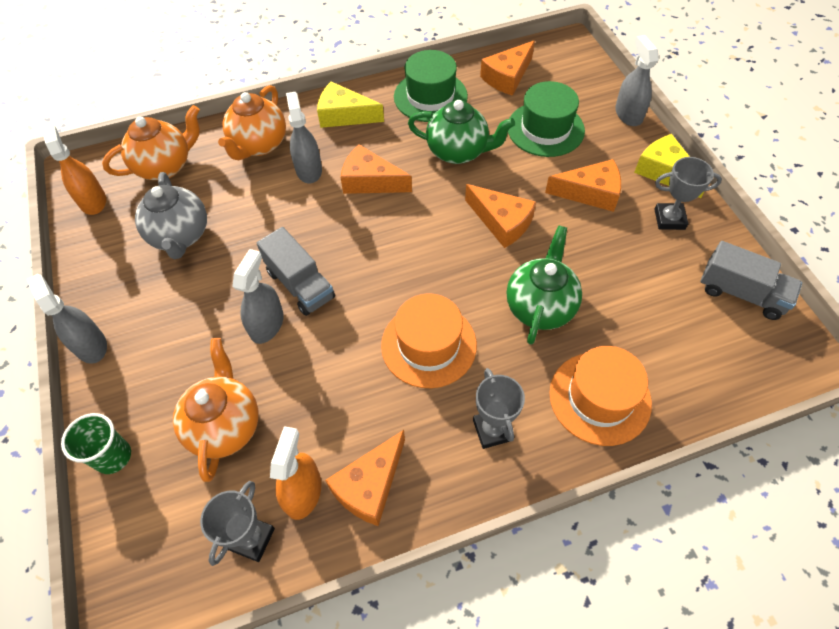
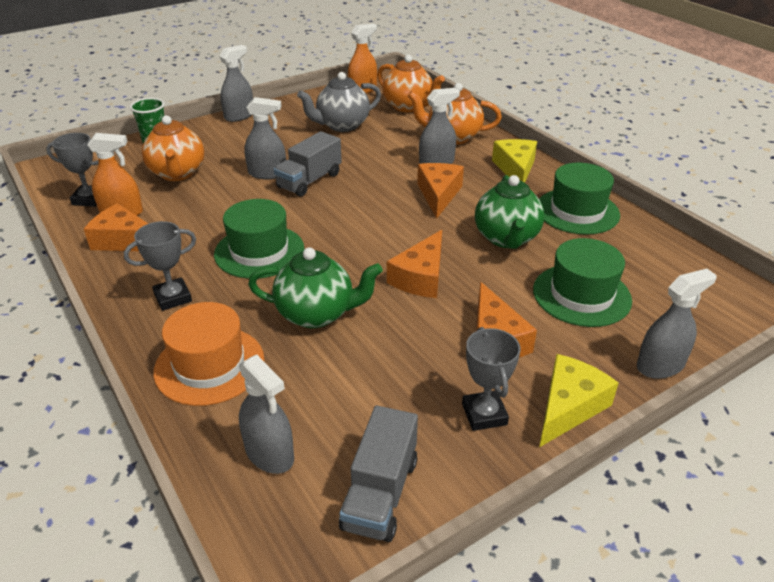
camera: 75 degrees right, 20 degrees down
(225, 426) = (177, 173): orange teapot -> orange teapot turned 90 degrees clockwise
(428, 345) = (259, 251): orange hat -> green hat
(507, 77) = (650, 258): orange cheese -> none
(704, 358) = (269, 453): none -> grey spray bottle

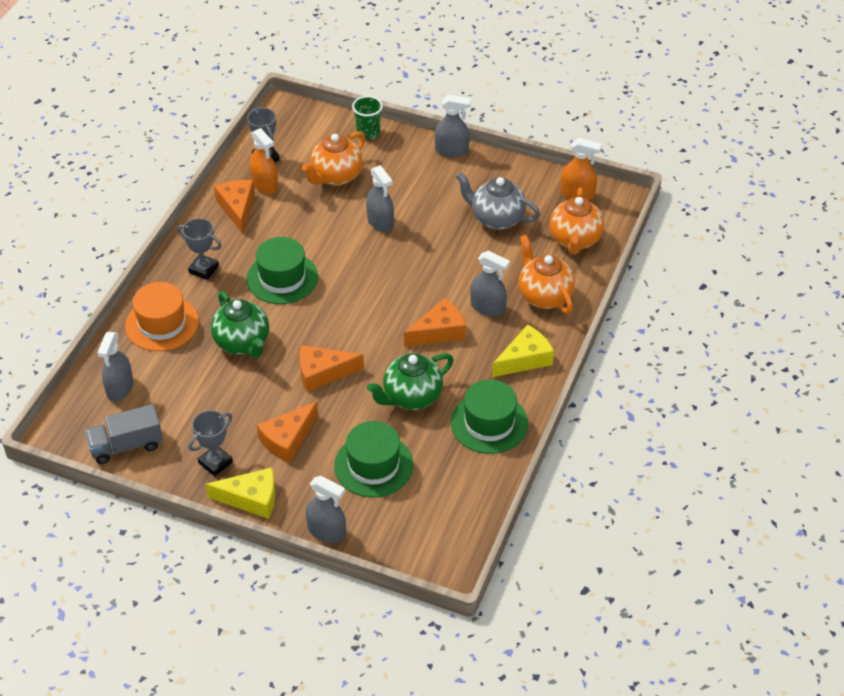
camera: 55 degrees right, 10 degrees up
(309, 180) = (392, 250): grey truck -> none

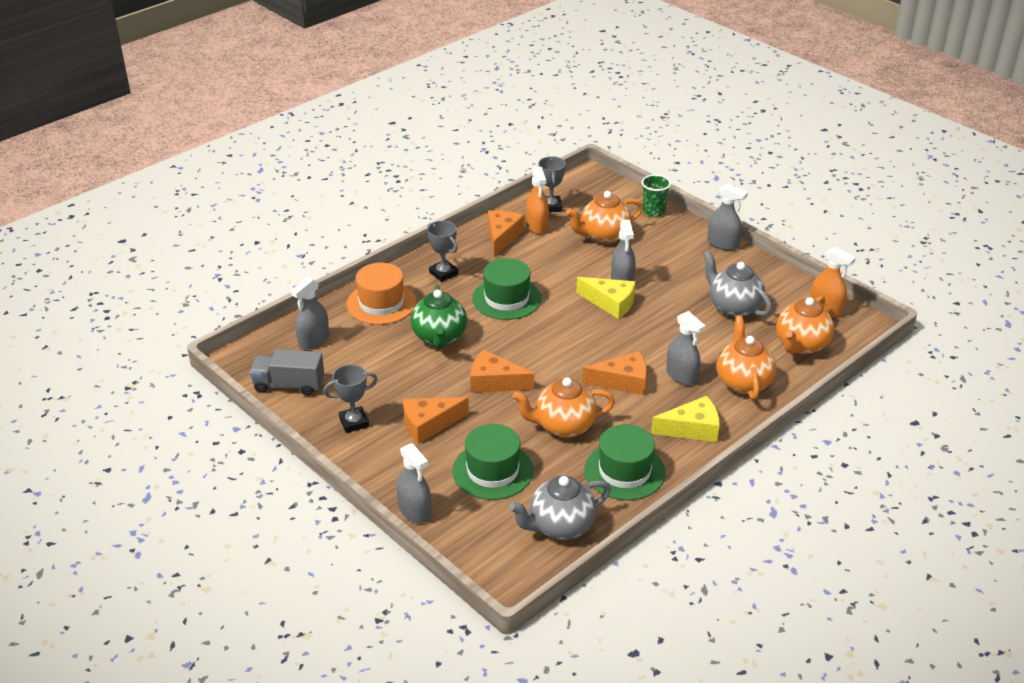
camera: 25 degrees right, 10 degrees down
(251, 499) = (365, 461): yellow cheese -> yellow cheese (610, 303)
(411, 397) = (563, 426): green teapot -> orange teapot
(463, 498) = (560, 526): none -> grey teapot

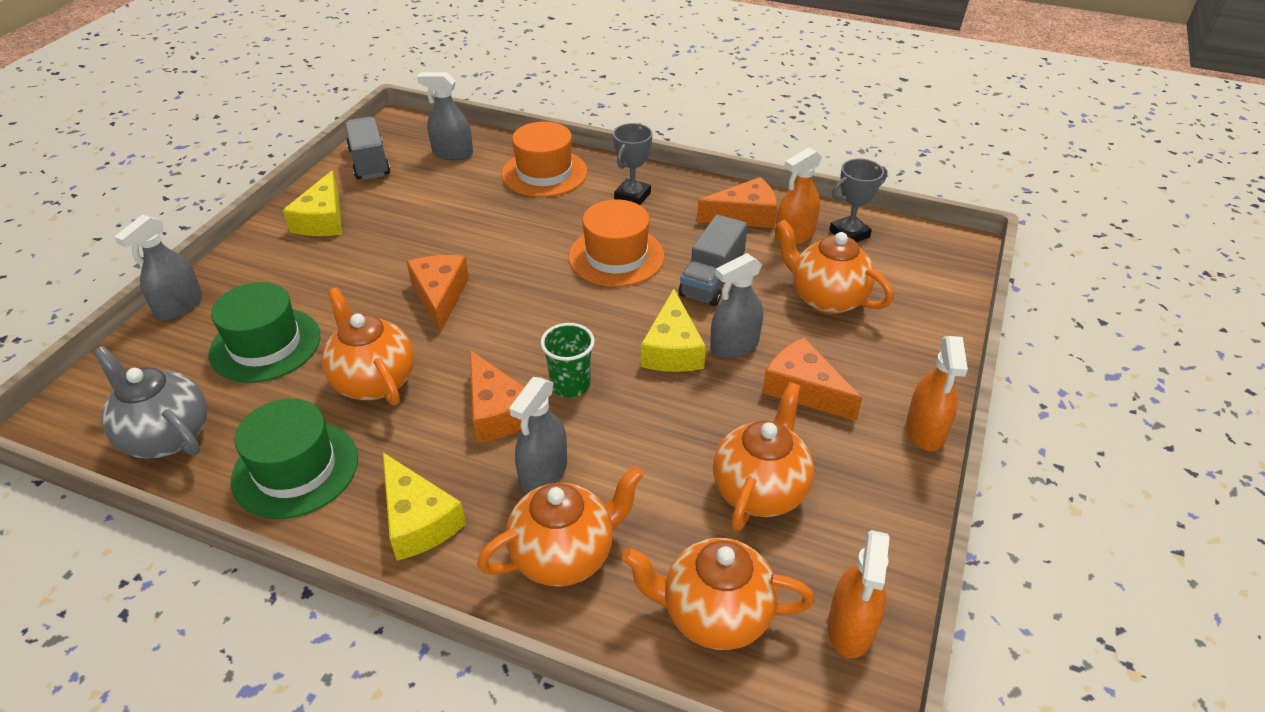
camera: 65 degrees right, 5 degrees up
(354, 422) = (323, 220): grey trophy -> yellow cheese
(429, 424) = (337, 270): orange cheese -> orange cheese (803, 389)
(439, 338) = (505, 230): green teapot -> none
(506, 299) = (616, 256): green hat -> orange hat
(558, 270) = (712, 280): none -> grey truck
(653, 211) = (936, 330): green cup -> green cup (570, 385)
(723, 244) = (925, 430): grey spray bottle -> orange spray bottle
(733, 307) = (760, 490): grey teapot -> orange teapot

